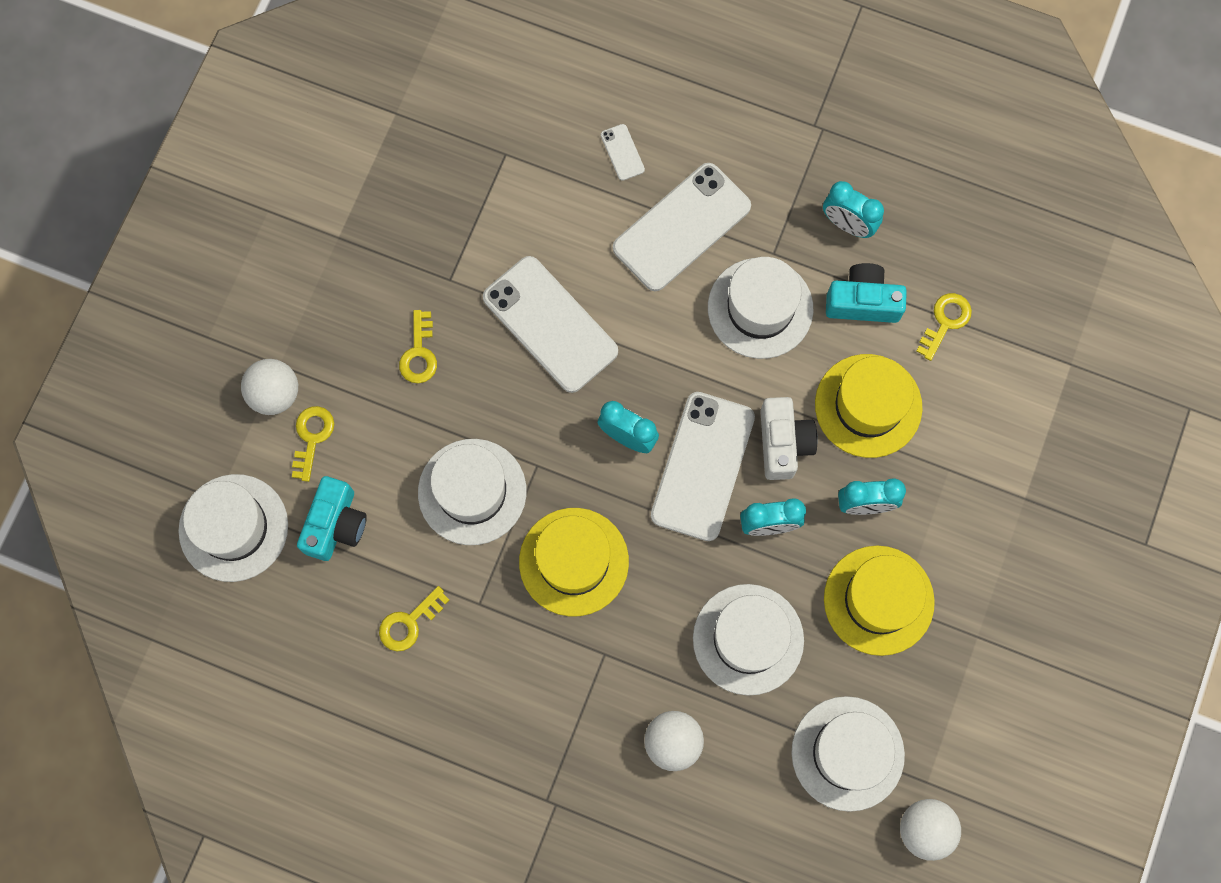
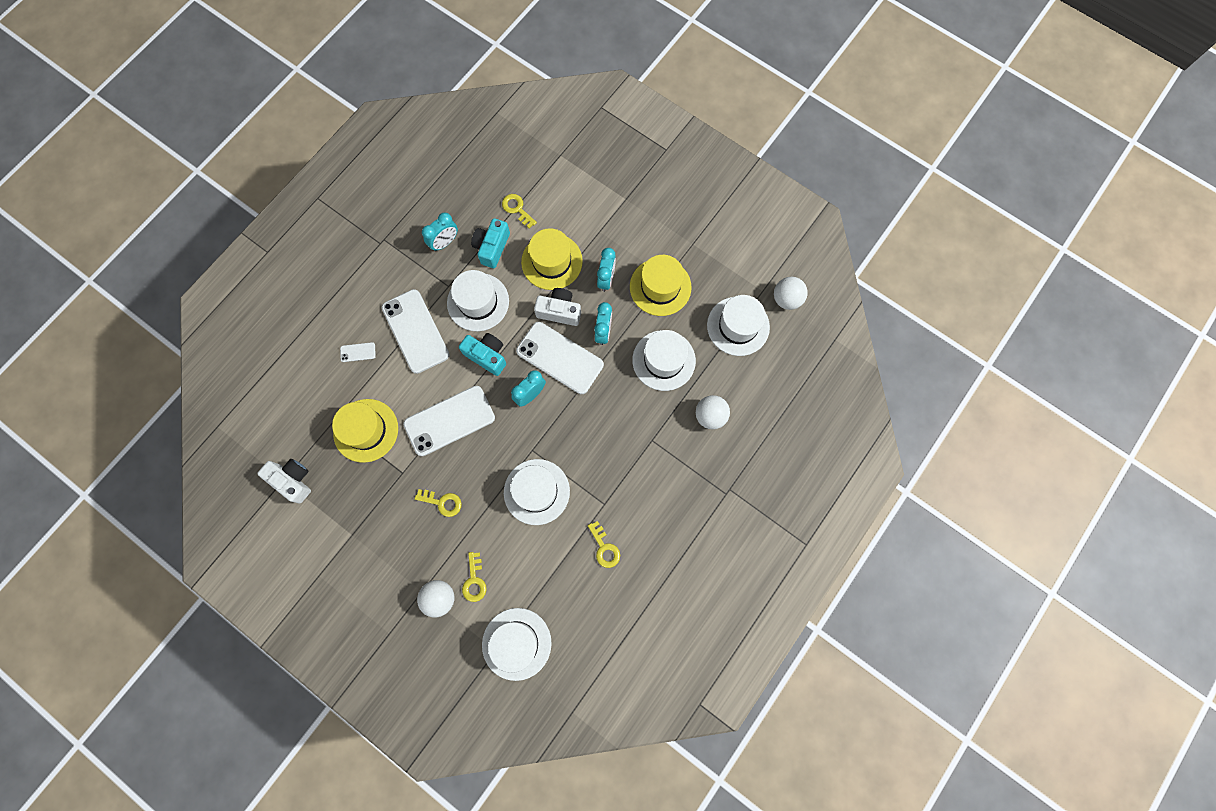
camera: 75 degrees left, 0 degrees up
(312, 437) = (474, 581): yellow key -> yellow key turned 120 degrees counterclockwise
(336, 524) = (533, 578): turquoise camera -> turquoise camera (487, 356)
(398, 126) = (292, 480): none -> white camera
(574, 562) = (594, 443): yellow hat -> yellow hat (366, 430)

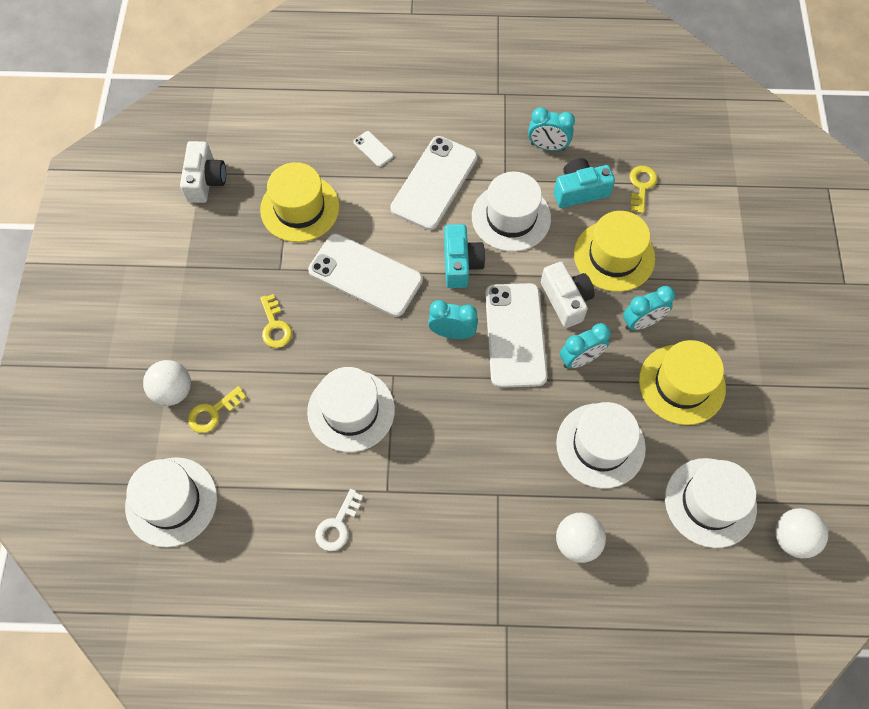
camera: 55 degrees right, 10 degrees down
(604, 548) = (337, 525): yellow key -> white key

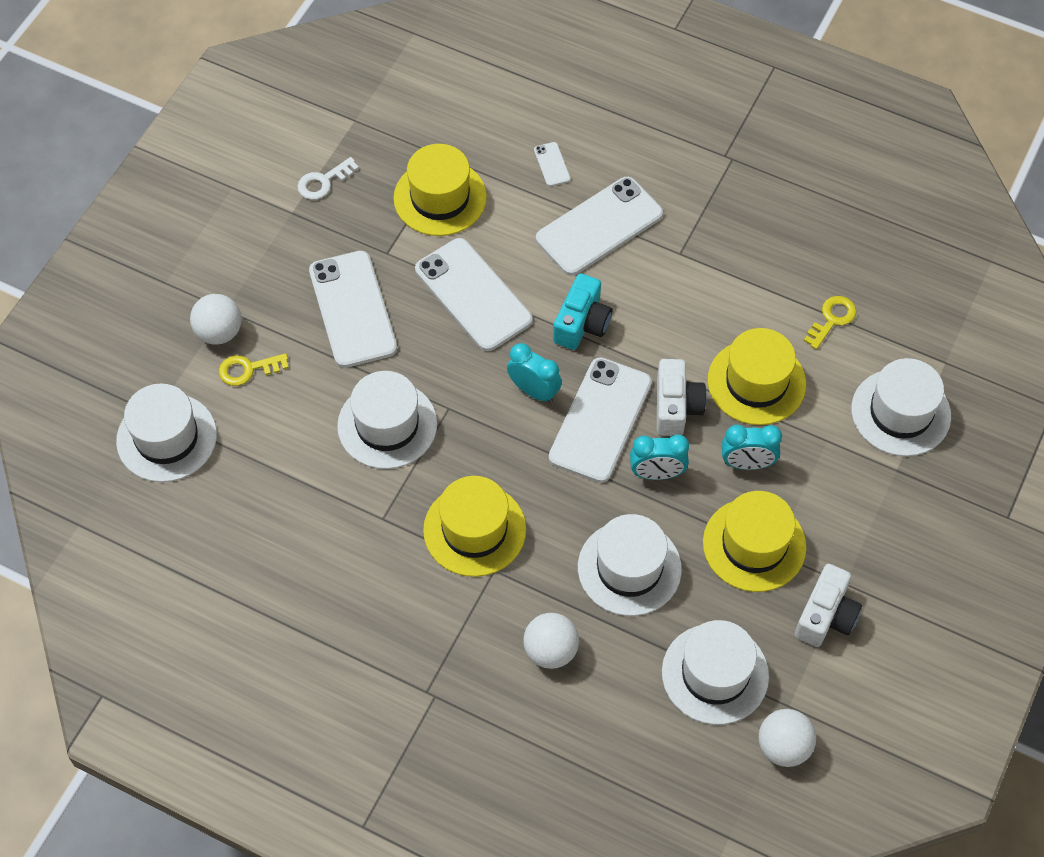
camera: 25 degrees right, 5 degrees down
(205, 181) = (355, 130): white camera -> white camera (826, 615)
(275, 326) = (352, 309): yellow key -> white phone
(337, 525) = (316, 529): white key -> white key (323, 182)
(465, 468) = (474, 530): none -> yellow hat
(511, 217) = (664, 296): white hat -> white hat (900, 412)
(547, 146) = (748, 235): turquoise clock -> none
(580, 191) = (758, 298): turquoise camera -> none

